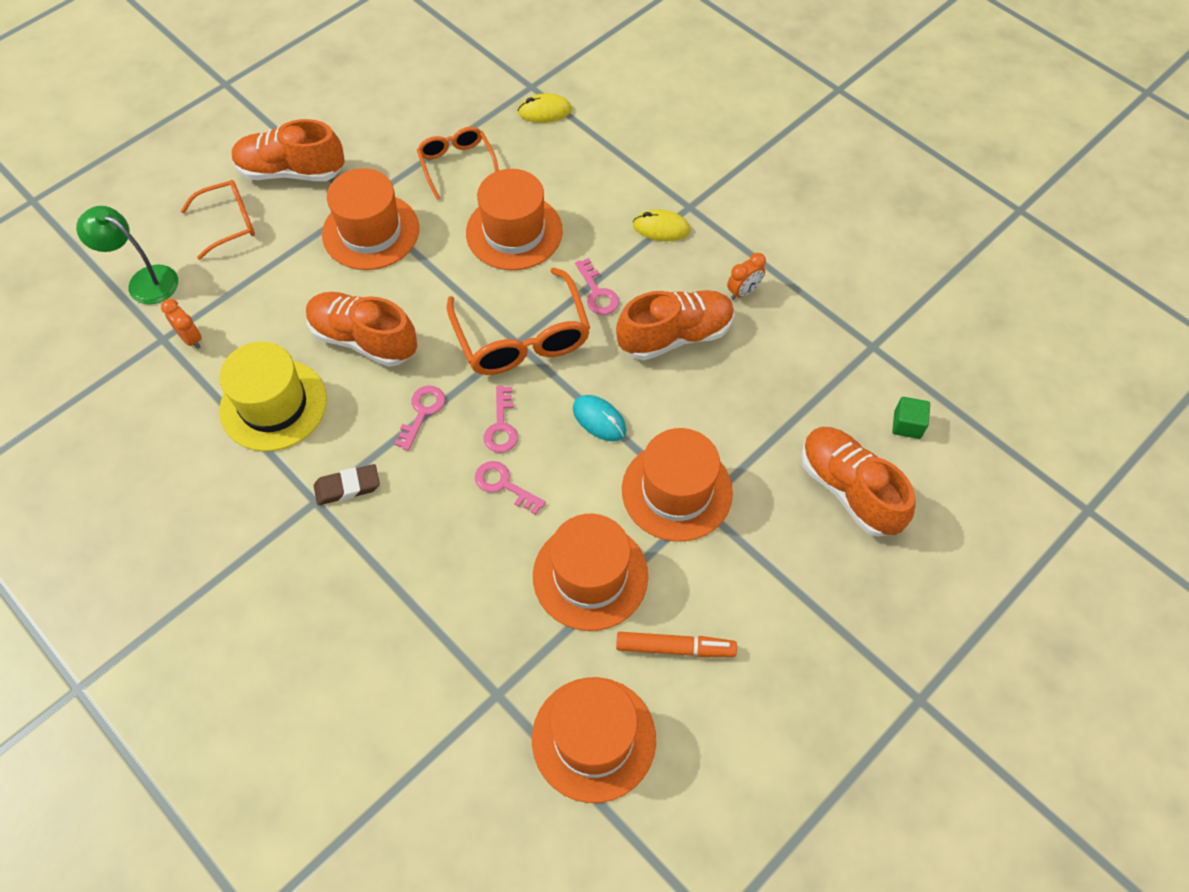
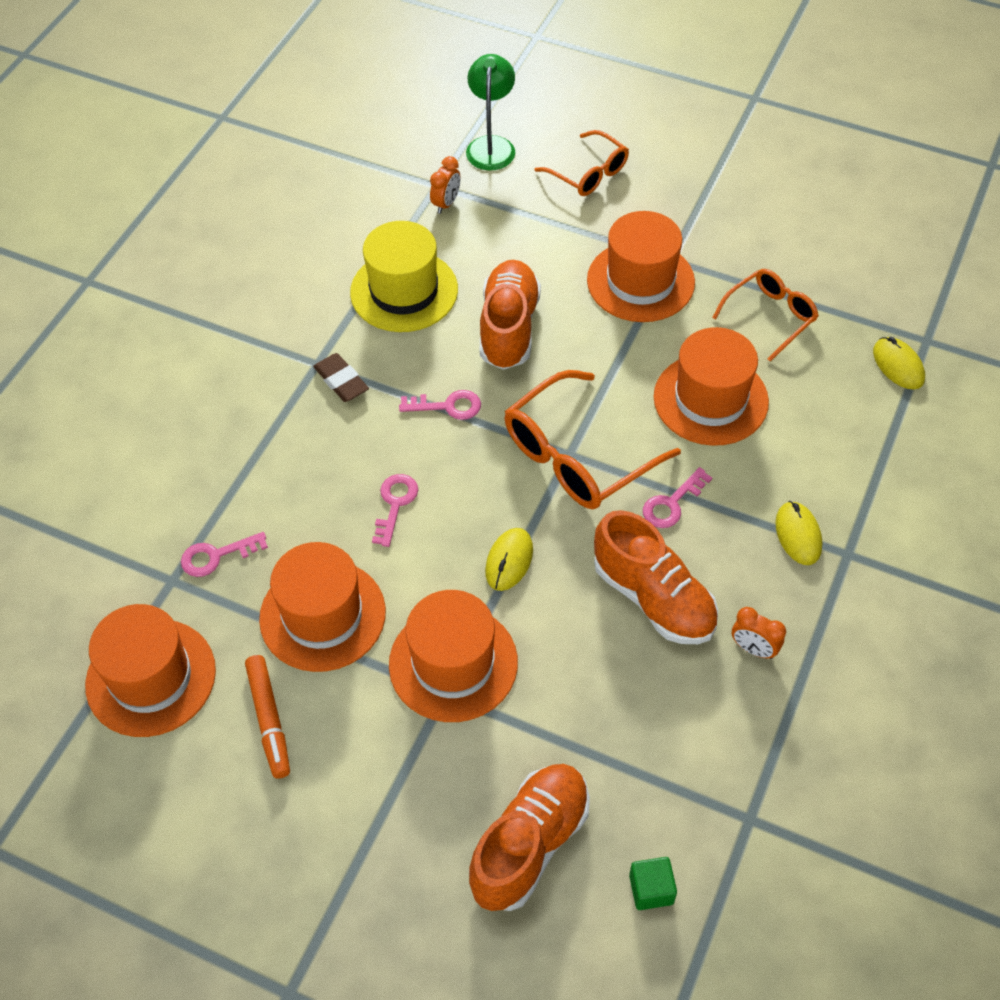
camera: 70 degrees right, 5 degrees down
(291, 171) = (678, 191): orange shoe -> none
(501, 426) = (462, 477): pink key -> pink key (216, 556)
(599, 419) = (509, 561): turquoise mouse -> yellow mouse

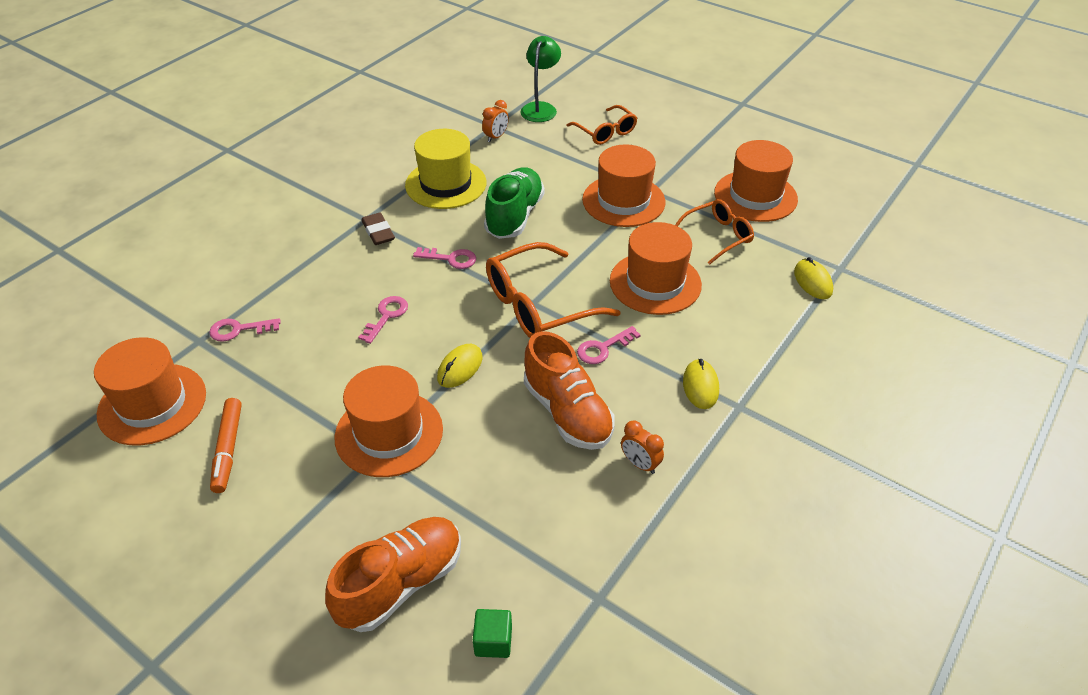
camera: 10 degrees right, 10 degrees down
(322, 615) = (301, 382): orange hat -> orange hat (755, 196)
(509, 328) = (514, 216): orange shoe -> green shoe

